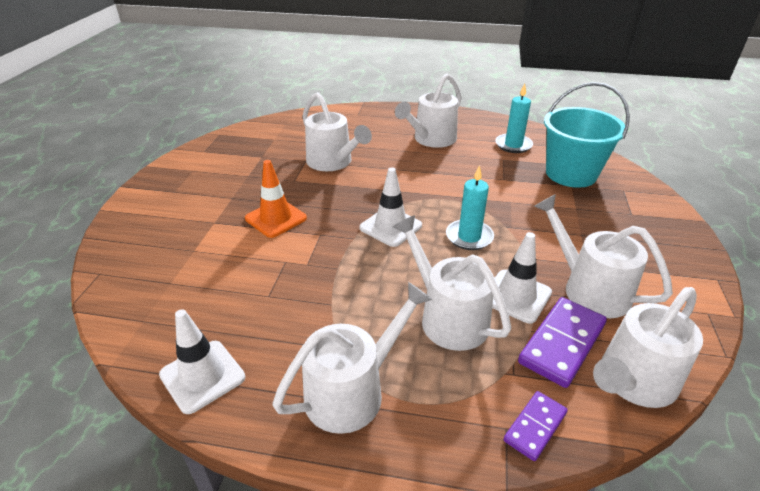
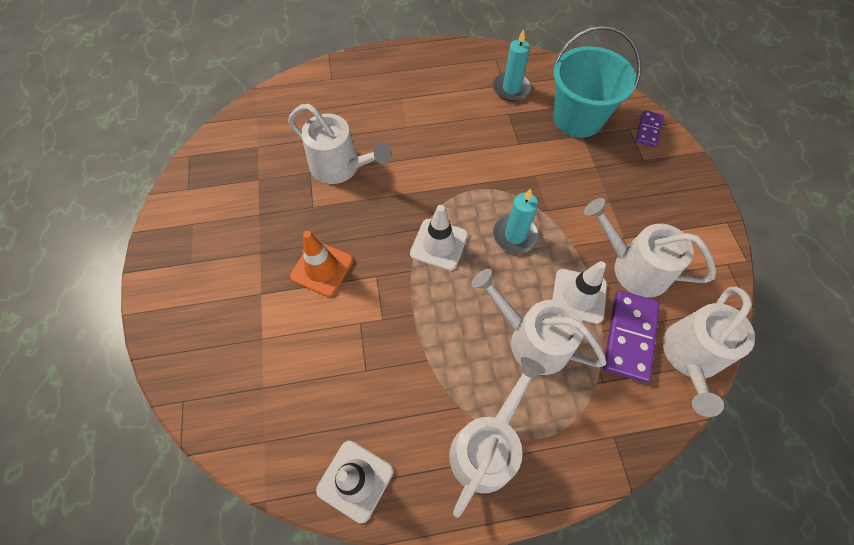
camera: 20 degrees left, 25 degrees up
(431, 139) = (427, 101): white watering can -> none
(535, 426) = (634, 427): purple domino -> purple domino (648, 130)

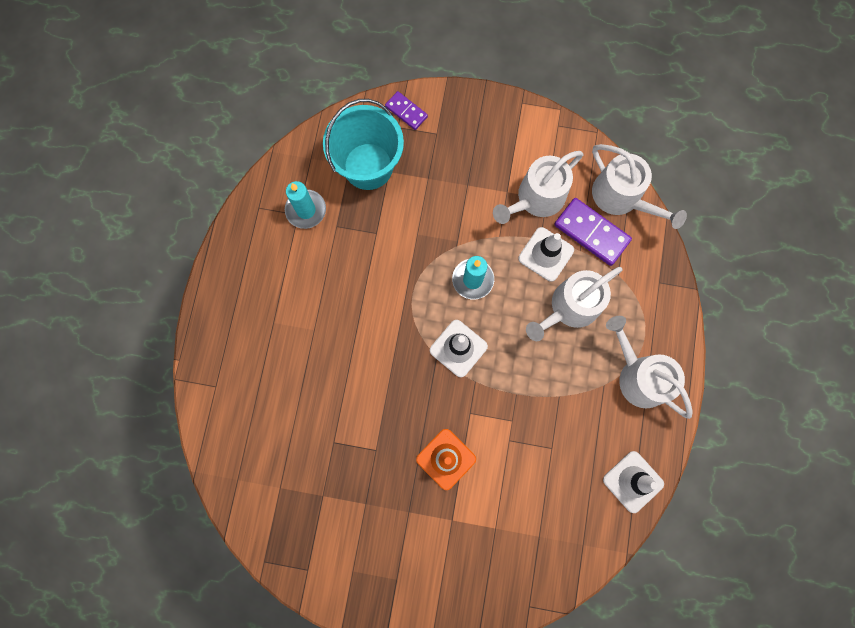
camera: 70 degrees left, 15 degrees up
(340, 167) = (338, 411): white watering can -> none

